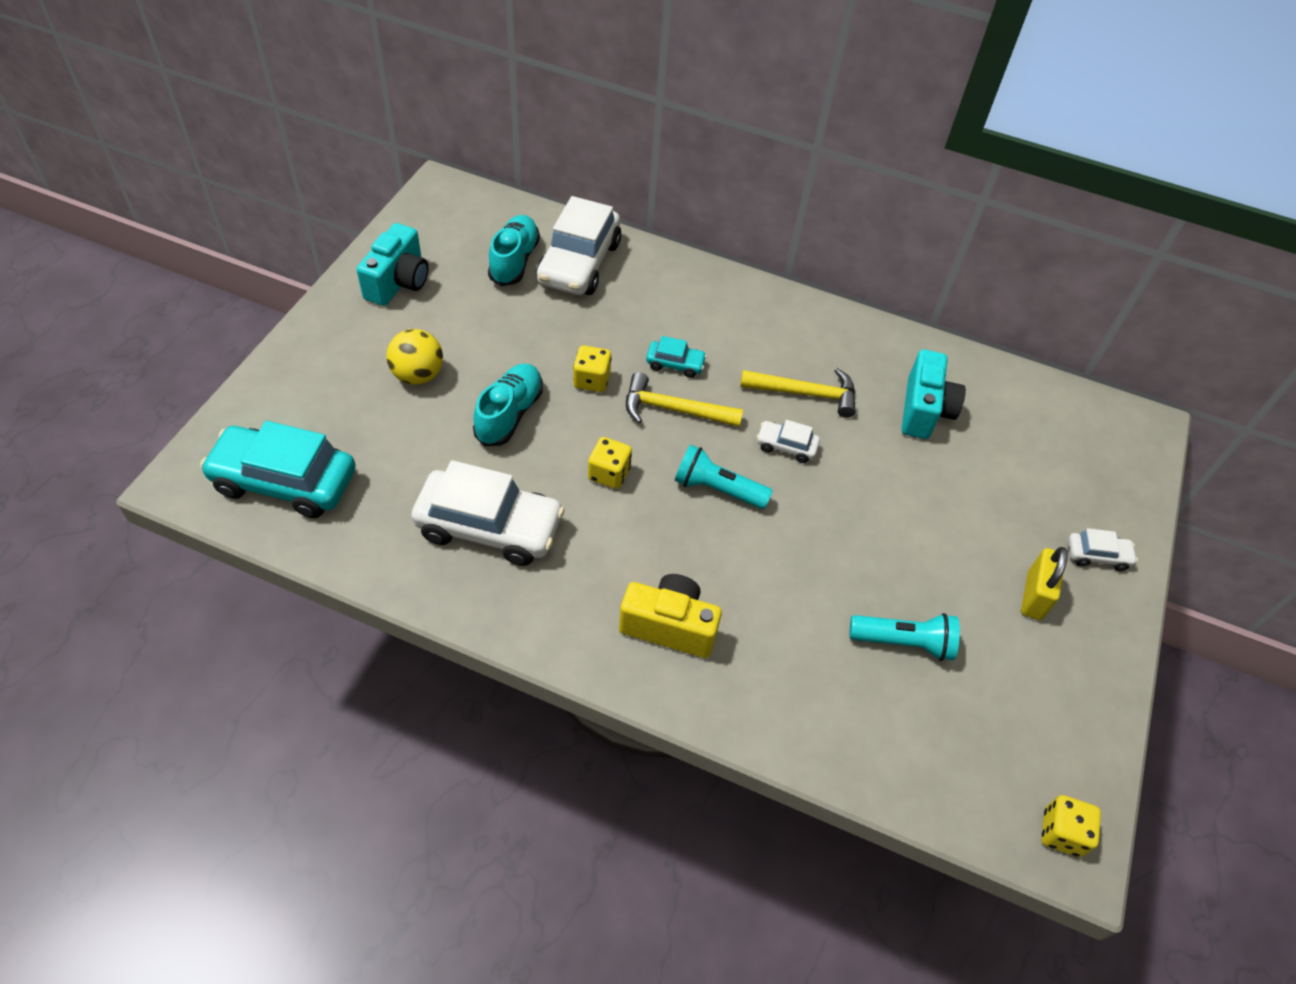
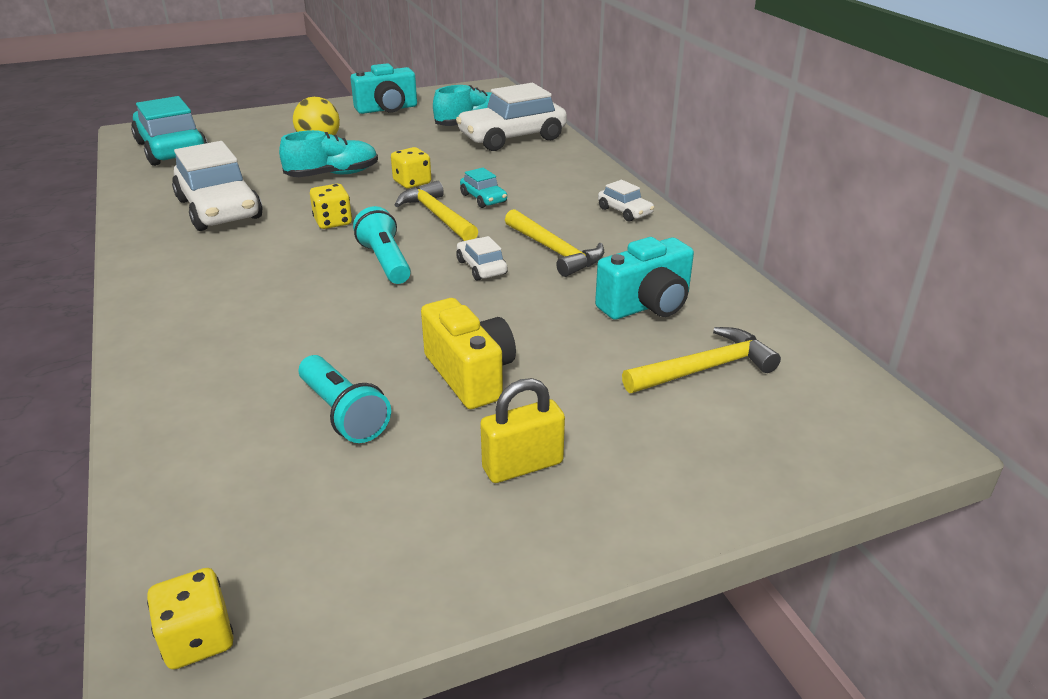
camera: 50 degrees right, 20 degrees down
(669, 626) = (211, 302): yellow camera -> yellow camera (470, 375)
(1016, 446) = (704, 369): none -> yellow hammer
(1097, 555) = (652, 484): white car -> white car (625, 211)

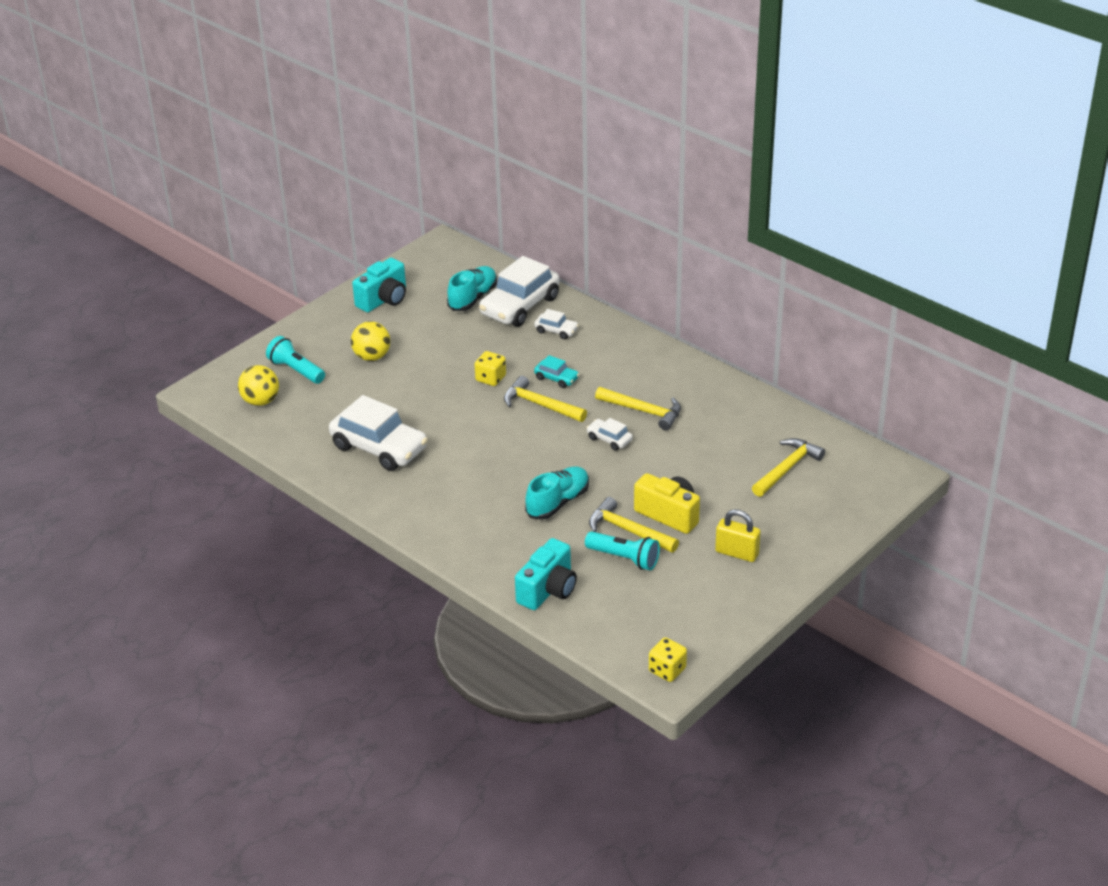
camera: 25 degrees left, 5 degrees up
(171, 149) = (260, 401): turquoise car -> yellow ball
(333, 175) = (423, 389): turquoise shoe -> turquoise shoe (558, 502)
(333, 222) = (474, 433): yellow dice -> none
(385, 262) = (545, 455): turquoise flashlight -> turquoise flashlight (296, 370)
(390, 378) = (628, 531): none -> yellow hammer
(522, 466) = (737, 553): yellow padlock -> yellow padlock turned 75 degrees clockwise
(625, 211) = (661, 361): white car -> white car (556, 331)
(646, 305) = (729, 436): turquoise camera -> turquoise camera (548, 590)

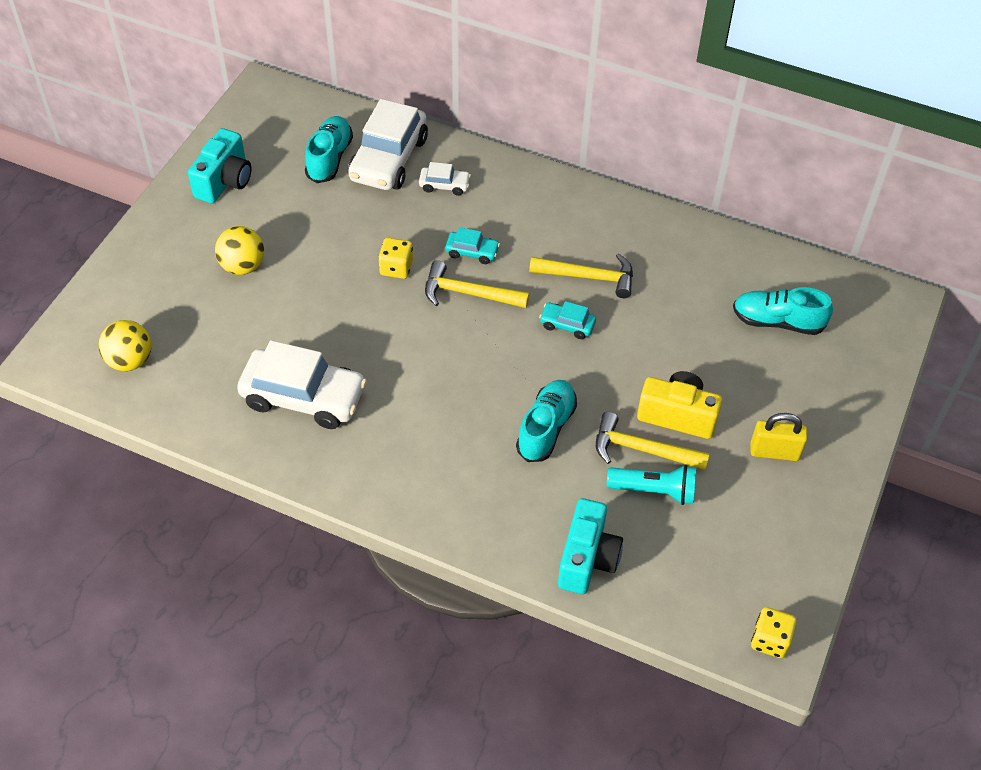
camera: 20 degrees left, 15 degrees up
(296, 370) = (157, 305): turquoise flashlight -> none
(609, 439) = (567, 325): white car -> turquoise car
(787, 468) = (777, 321): yellow hammer -> turquoise shoe

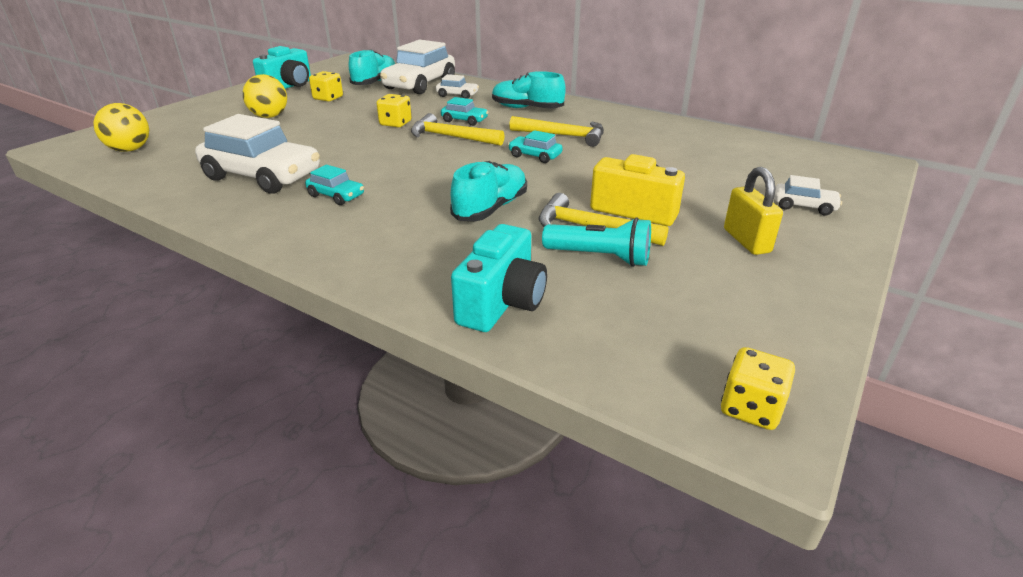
camera: 10 degrees right, 20 degrees down
(290, 210) = (328, 98): none -> yellow dice
(393, 424) = (336, 196): none -> turquoise car
(774, 452) = (746, 241): yellow padlock -> yellow padlock turned 60 degrees clockwise
(777, 321) = (744, 166): turquoise shoe -> turquoise shoe (527, 108)
(827, 390) = (803, 206): none -> white car

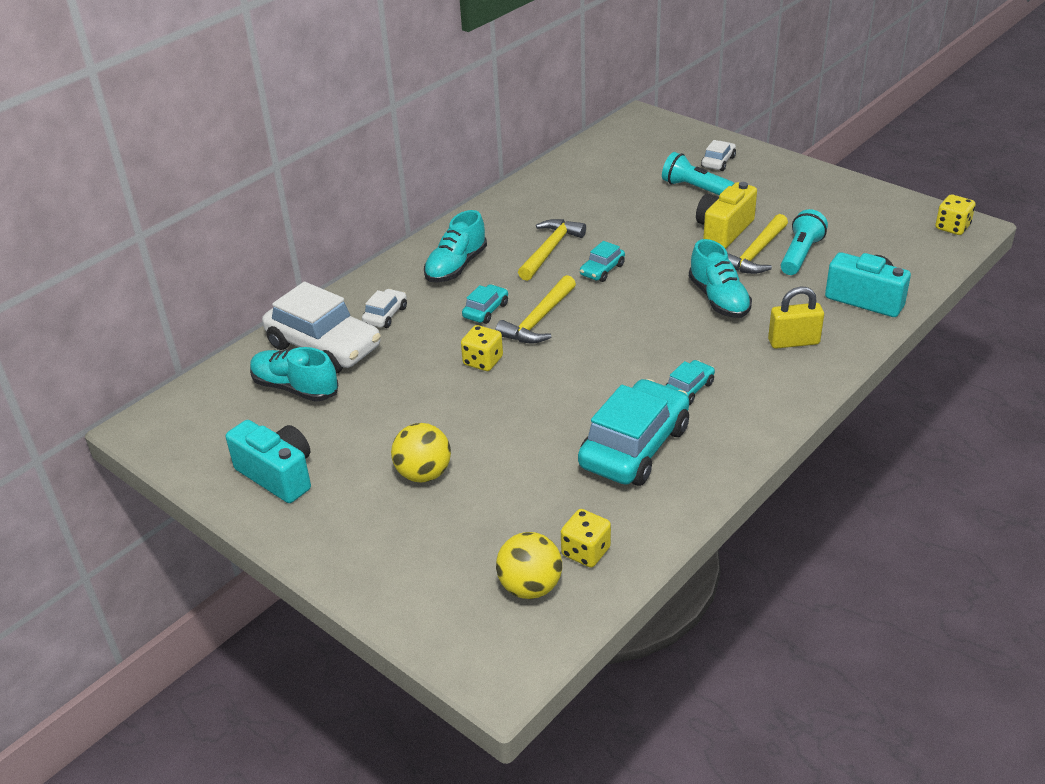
camera: 80 degrees left, 5 degrees up
(263, 176) = (634, 447): white car -> turquoise car
(328, 98) = (357, 427): yellow dice -> yellow dice (586, 552)
(491, 208) = (719, 299): turquoise shoe -> turquoise shoe turned 150 degrees counterclockwise
(724, 194) = (695, 188): none -> turquoise flashlight
(746, 241) = (773, 194): yellow padlock -> yellow padlock (793, 342)

